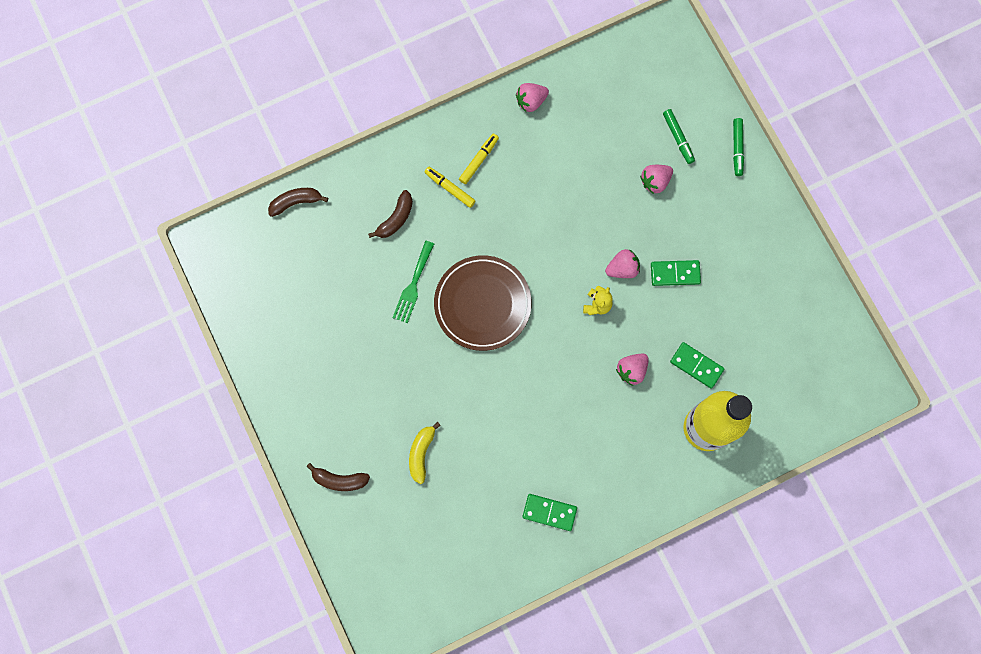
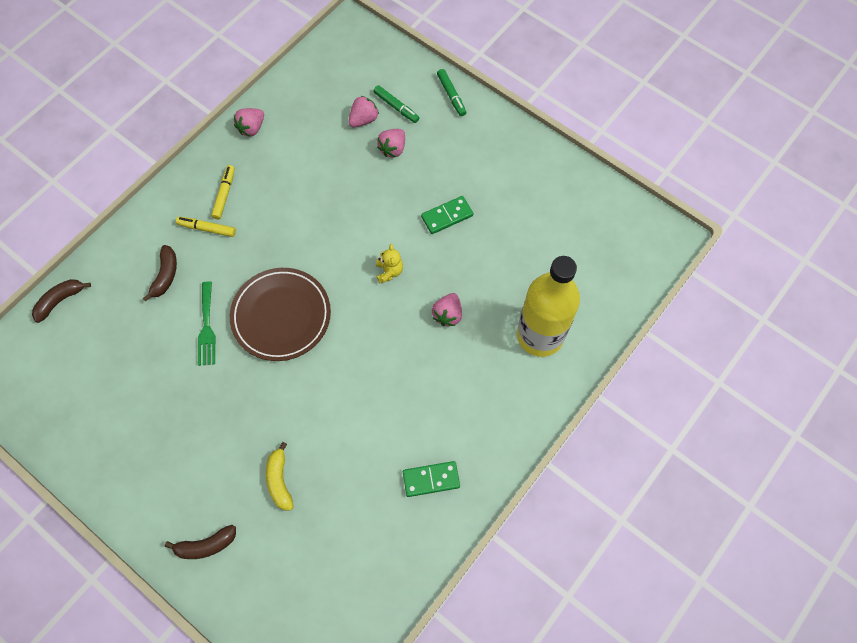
camera: 25 degrees left, 10 degrees down
(622, 268) = (398, 231): pink strawberry -> pink strawberry (363, 120)
(696, 365) = (504, 285): green domino -> none

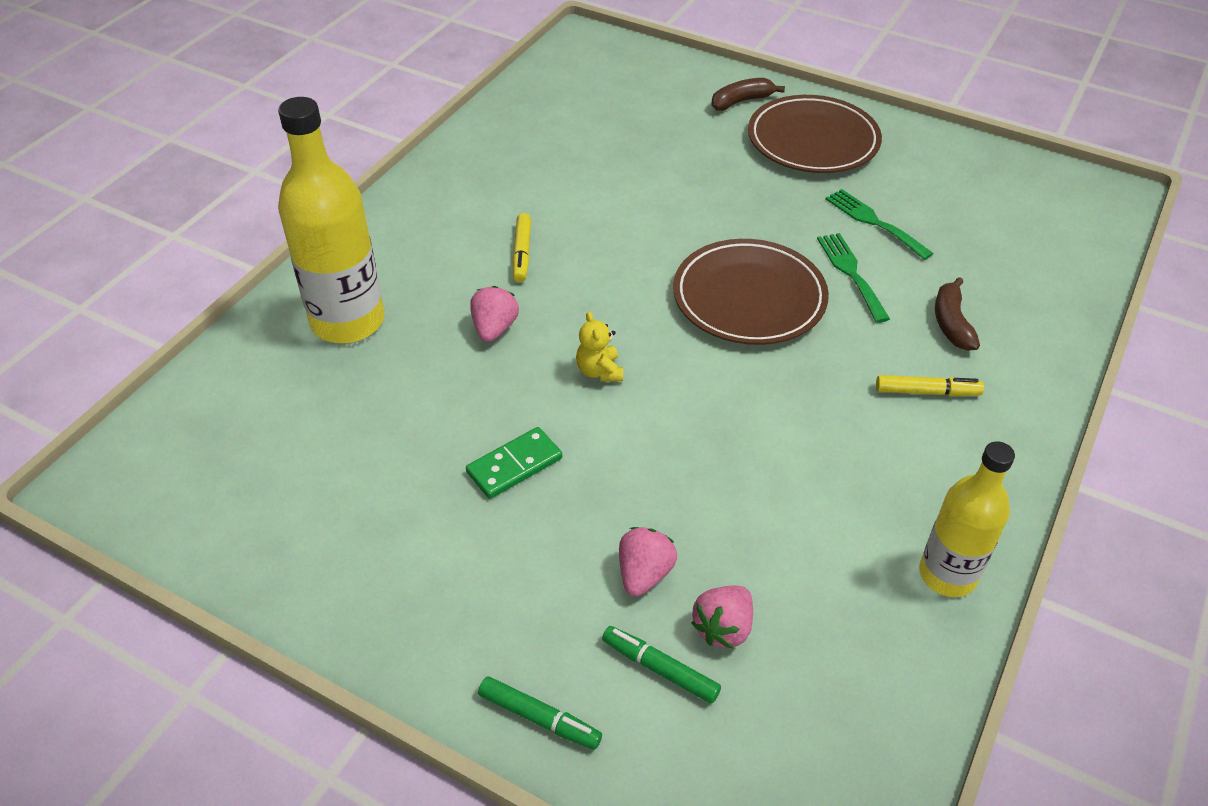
camera: 170 degrees right, 20 degrees down
(60, 301) = (1082, 276): brown banana -> none
(168, 374) = (873, 222): none -> green fork
(169, 478) = (813, 140): none -> brown plate
(224, 194) = (929, 447): yellow marker -> yellow marker (522, 253)
(251, 128) = (947, 574): pink strawberry -> yellow bottle
(280, 480) = (680, 152): yellow banana -> none
(431, 479) = (494, 171): green domino -> none
(451, 95) = (539, 718): green marker -> green marker turned 150 degrees clockwise

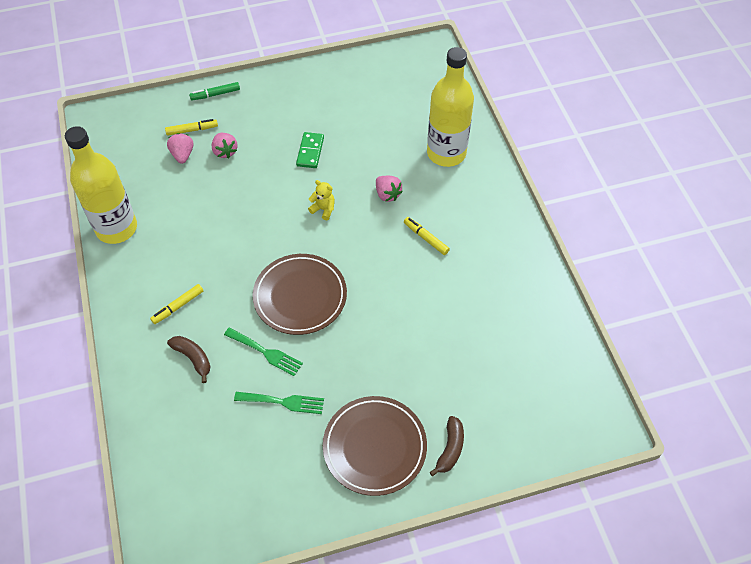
camera: 135 degrees right, 10 degrees up
(660, 669) = (192, 130): green marker -> yellow marker
(947, 574) = (116, 228): yellow bottle -> yellow bottle, size x1.56

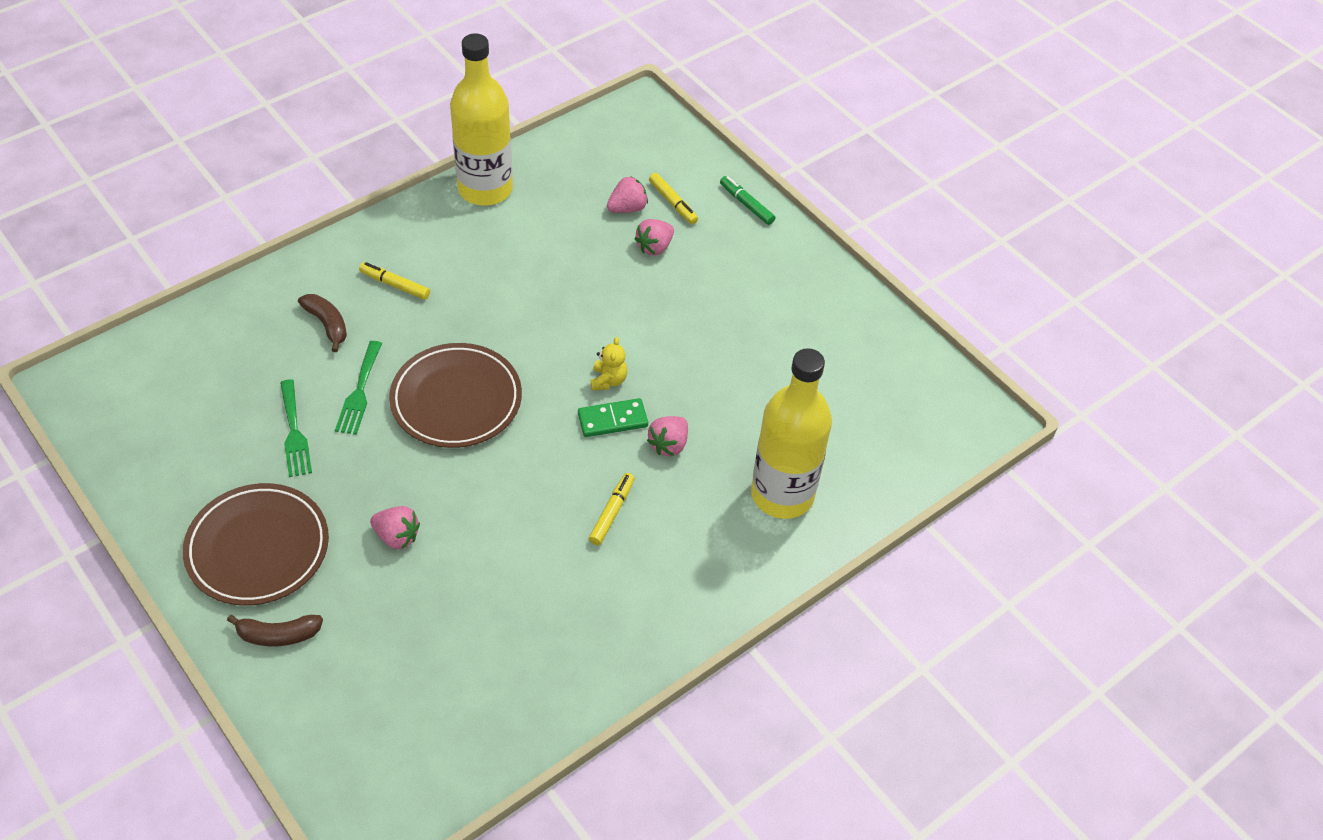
camera: 65 degrees right, 5 degrees down
(193, 358) = (327, 325): brown banana -> brown banana turned 60 degrees counterclockwise
(310, 151) = (701, 335): green domino -> green domino (612, 420)
(398, 359) = (397, 536): none -> pink strawberry

